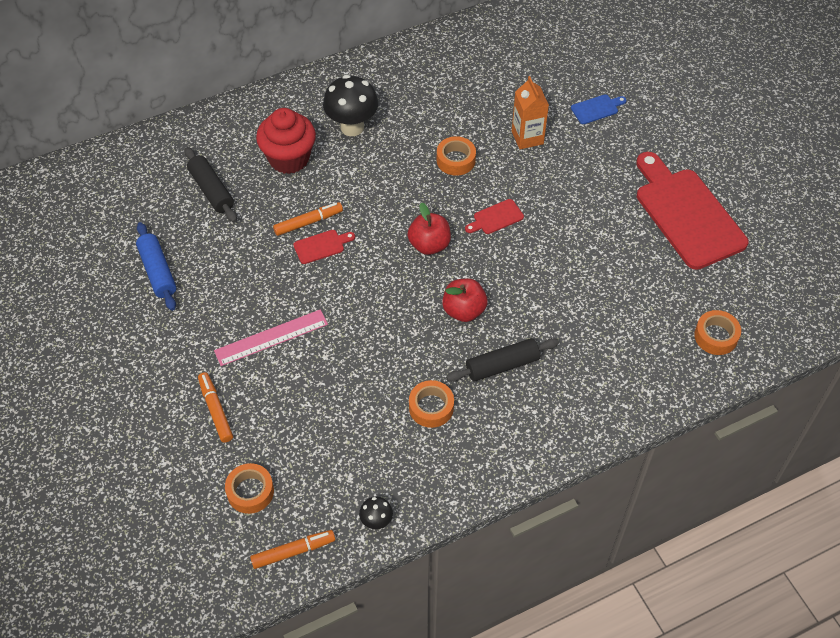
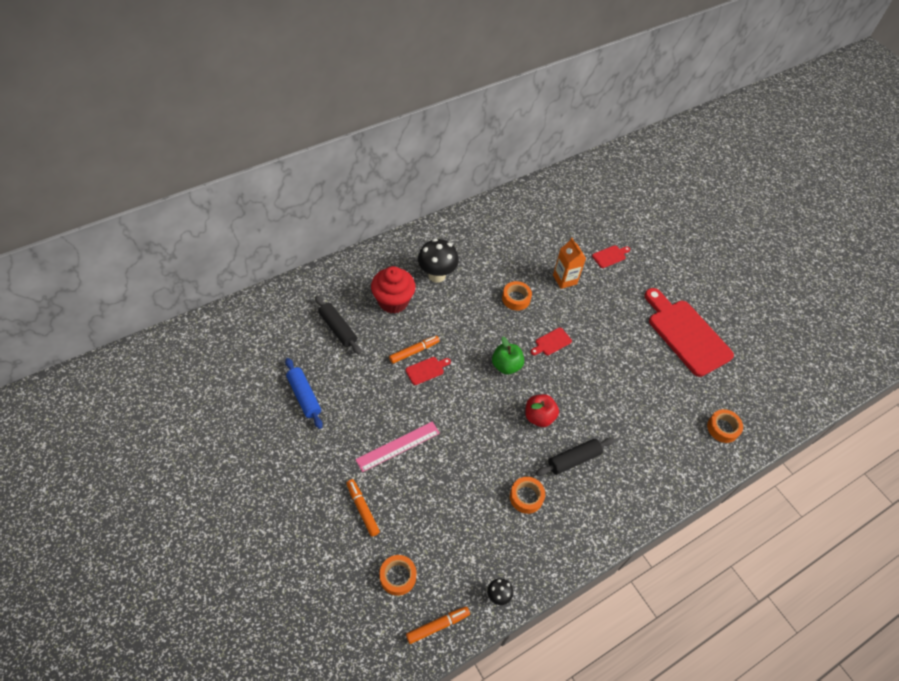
camera: 10 degrees left, 0 degrees up
(429, 245) = (506, 365): red apple -> green apple
(596, 109) = (610, 256): blue cutting board -> red cutting board

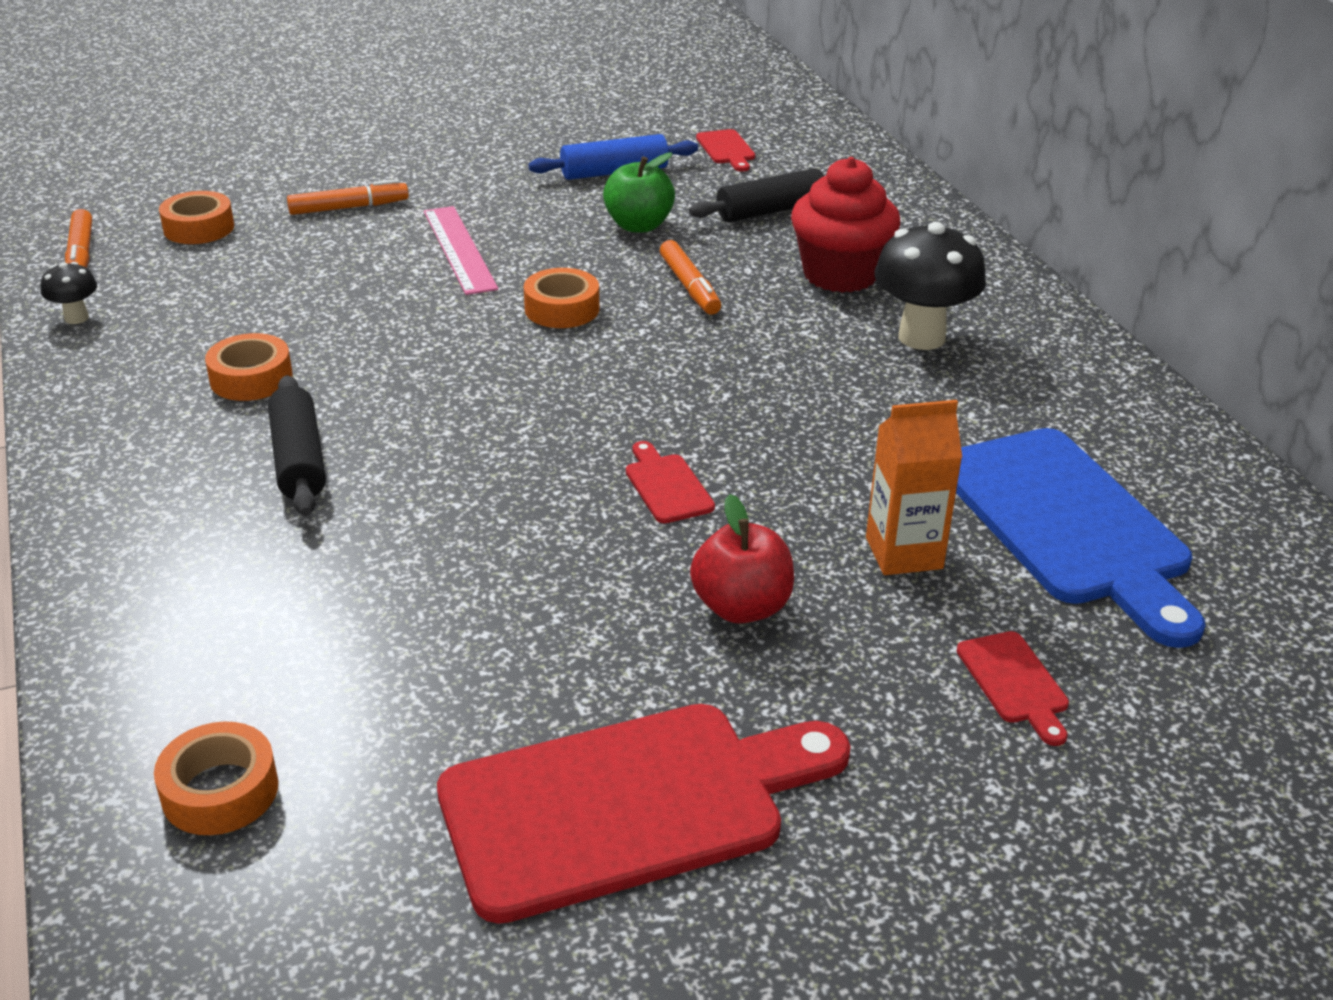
camera: 105 degrees right, 20 degrees down
(426, 370) = (634, 296): red cutting board -> red cutting board (726, 149)
(506, 365) = (612, 401): green apple -> green apple (638, 225)
(516, 298) = (833, 448): orange tape -> orange tape (562, 309)
(537, 241) = (1068, 525): none -> blue cutting board
(539, 417) = (443, 427): red apple -> red apple (741, 607)

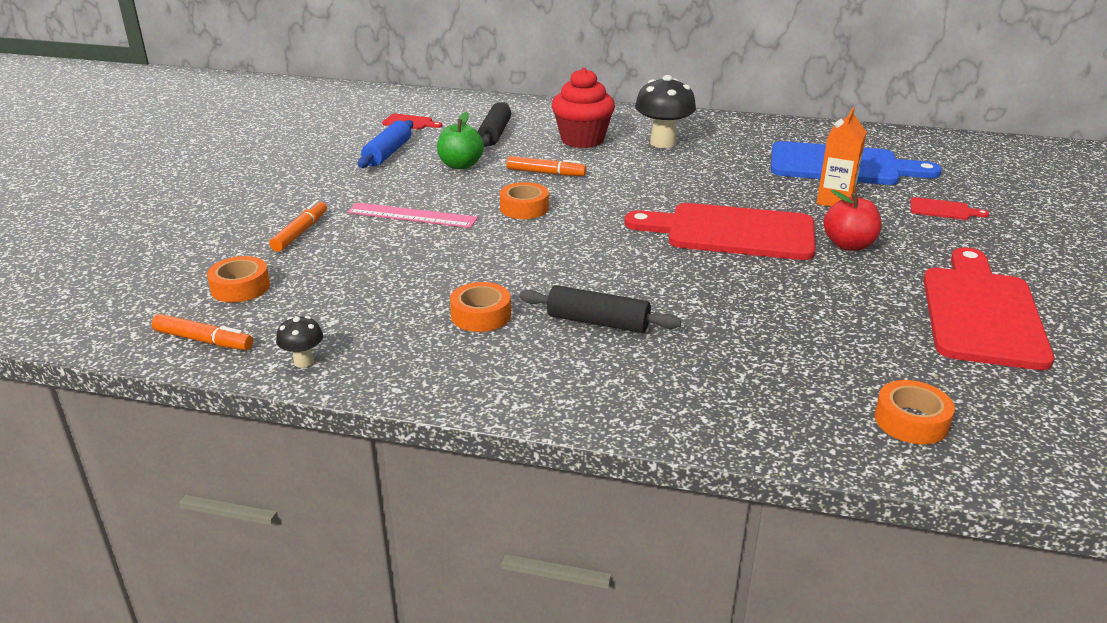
camera: 55 degrees left, 5 degrees down
(667, 485) = (731, 232): red cutting board -> red cutting board, size x2.45

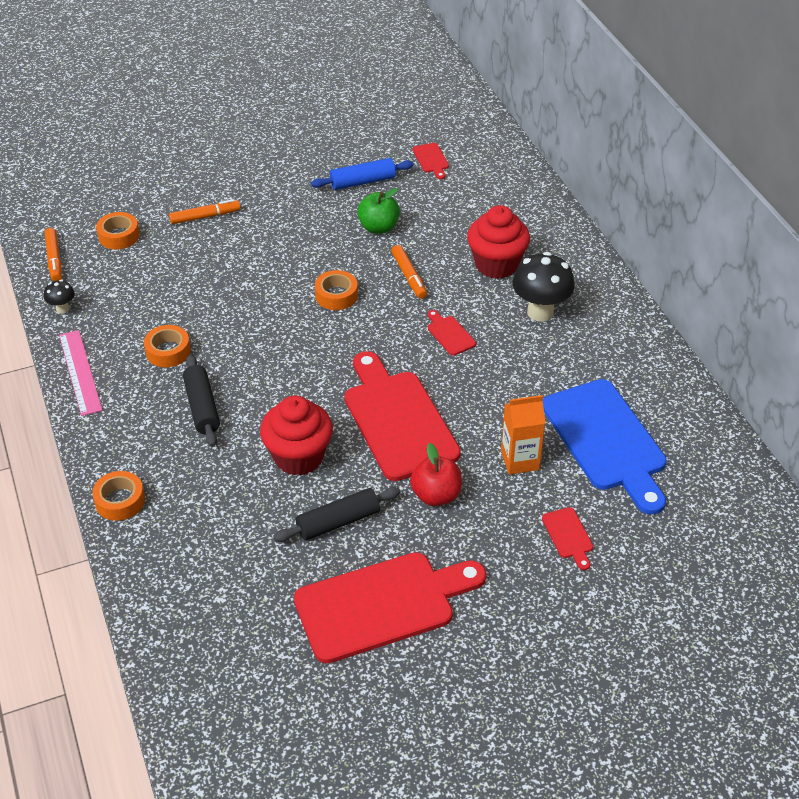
camera: 55 degrees right, 15 degrees up
(412, 215) = (274, 249): pink ruler -> pink ruler (80, 372)
(495, 134) = (457, 213): black rolling pin -> black rolling pin (338, 522)
(644, 180) = (449, 334): none -> red cutting board
(733, 292) = (298, 457): none -> red cupcake
(911, 421) = (193, 601): orange tape -> orange tape (120, 501)

